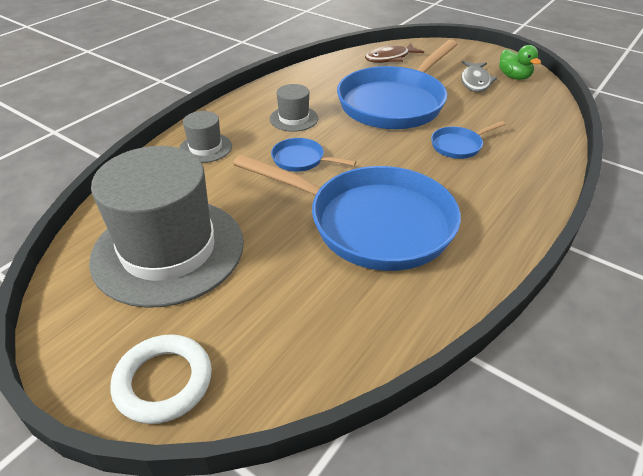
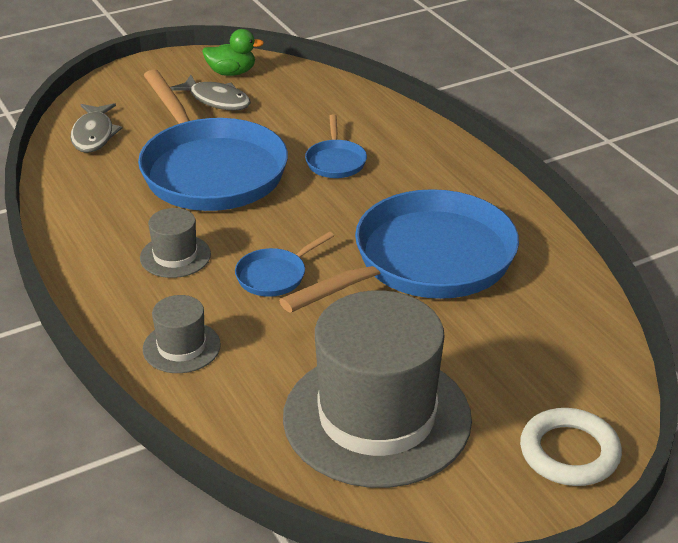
camera: 65 degrees left, 5 degrees down
(390, 58) = (94, 135): brown fish -> grey fish

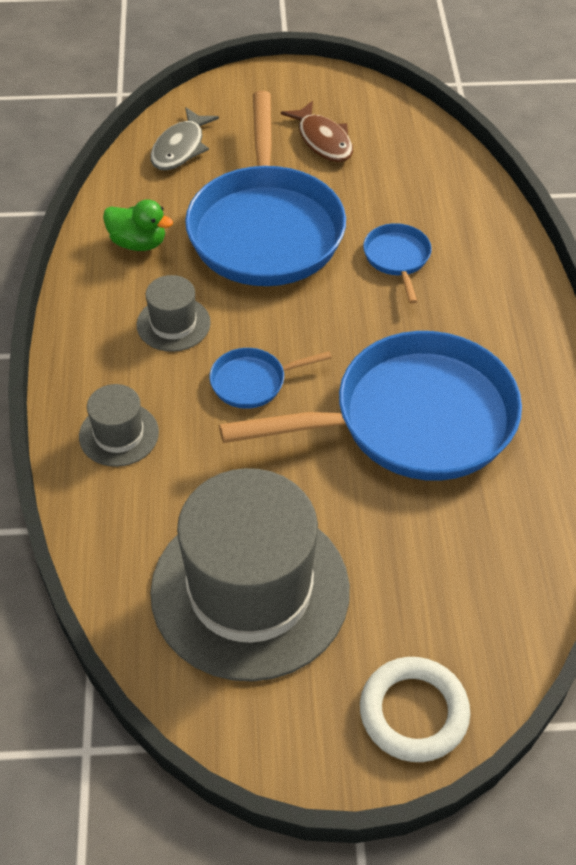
camera: 25 degrees right, 15 degrees up
(216, 100) = (323, 140): grey fish -> brown fish
(231, 73) = (358, 109): green duck -> green duck (138, 243)
(335, 161) = (397, 259): blue pan -> blue pan turned 150 degrees clockwise

